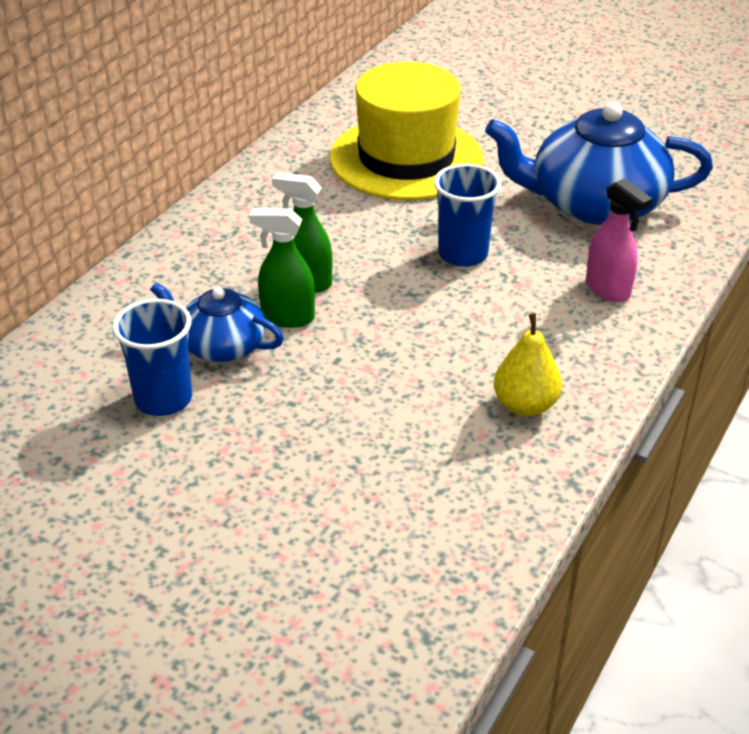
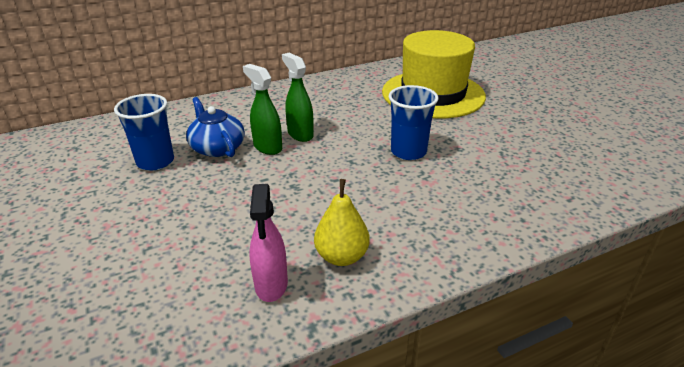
camera: 35 degrees right, 5 degrees down
(594, 204) = (532, 154): blue teapot -> none
(608, 289) = (486, 208): pink spray bottle -> pink spray bottle (271, 285)

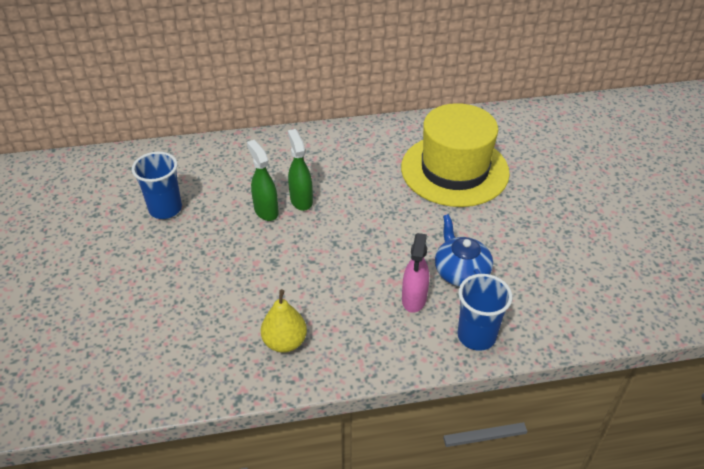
camera: 15 degrees right, 10 degrees up
(217, 147) = (222, 202): blue teapot -> blue teapot (461, 271)
(271, 285) = (221, 355): pink spray bottle -> pink spray bottle (414, 299)
(408, 152) = (392, 242): blue cup -> blue cup (476, 336)

